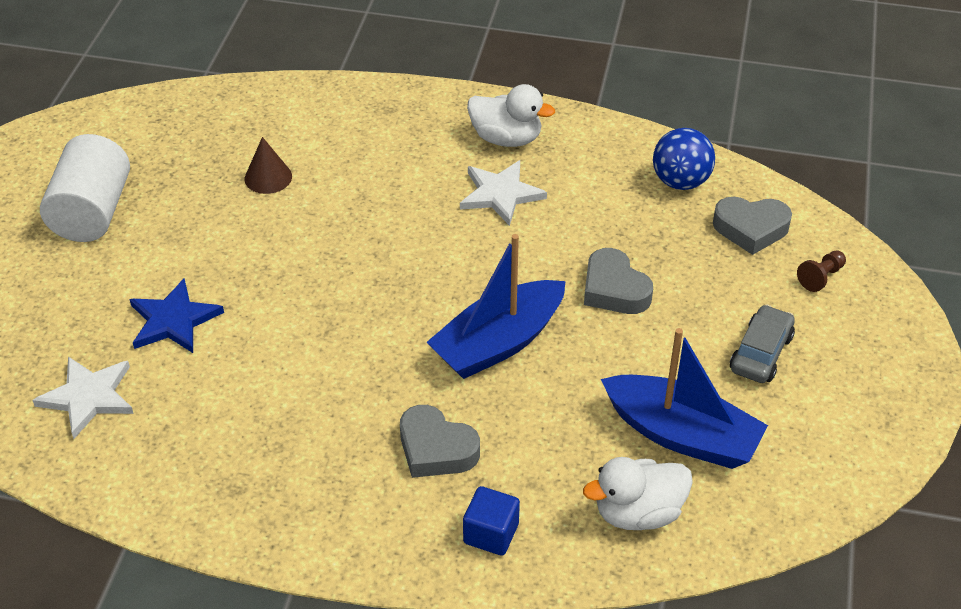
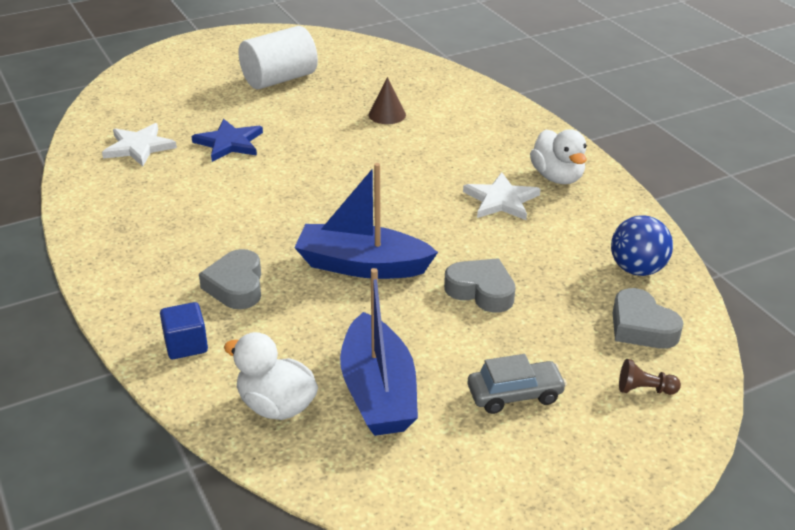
camera: 50 degrees right, 10 degrees down
(614, 289) = (481, 291): grey heart -> grey heart turned 105 degrees clockwise

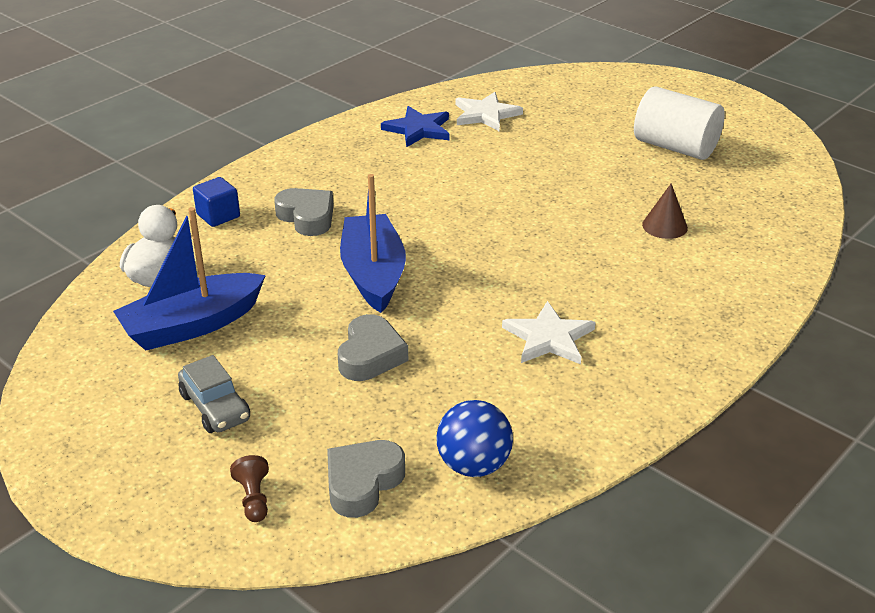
camera: 70 degrees right, 0 degrees up
(229, 143) = (529, 154): blue star -> blue star (418, 129)
(236, 286) = (307, 217): grey heart -> grey heart turned 75 degrees clockwise
(557, 177) = (630, 371): white duck -> none

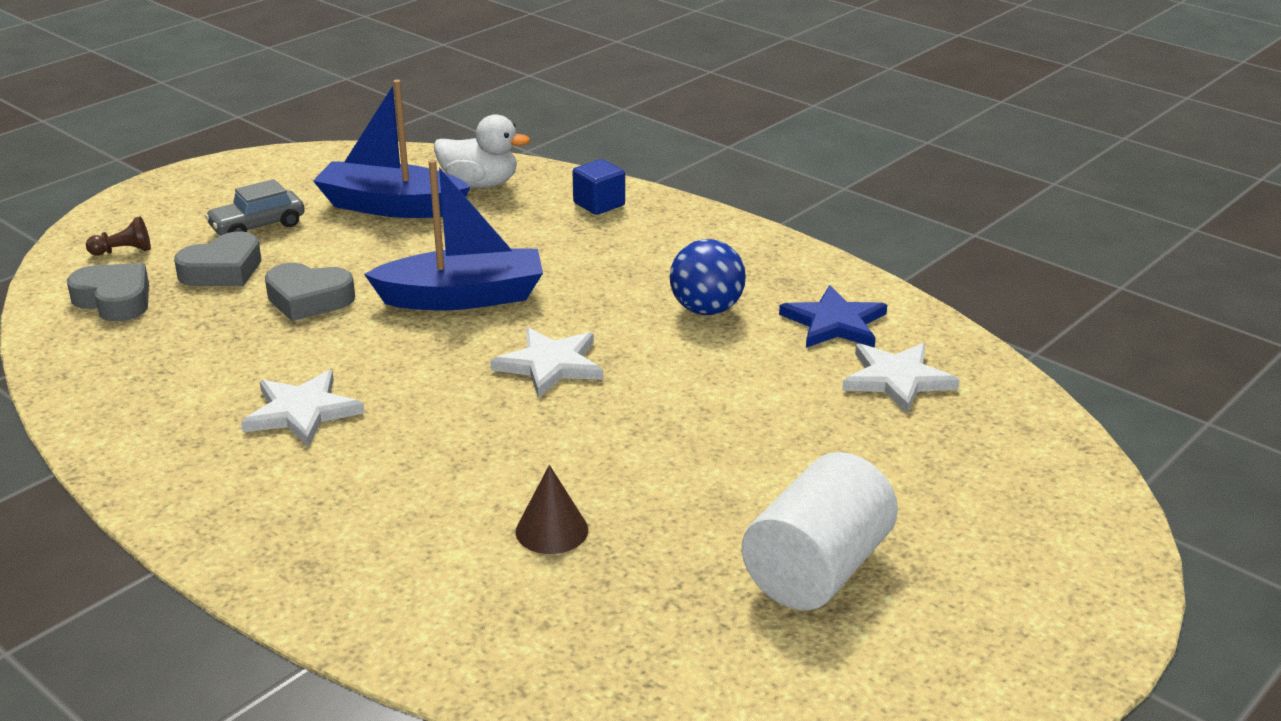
camera: 90 degrees right, 5 degrees down
(192, 325) = (391, 207): blue boat -> blue boat turned 45 degrees counterclockwise
(307, 217) = (593, 254): grey heart -> grey heart (223, 270)
(473, 465) = (106, 358): blue ball -> blue ball (706, 310)
(475, 232) = (550, 365): none -> white star

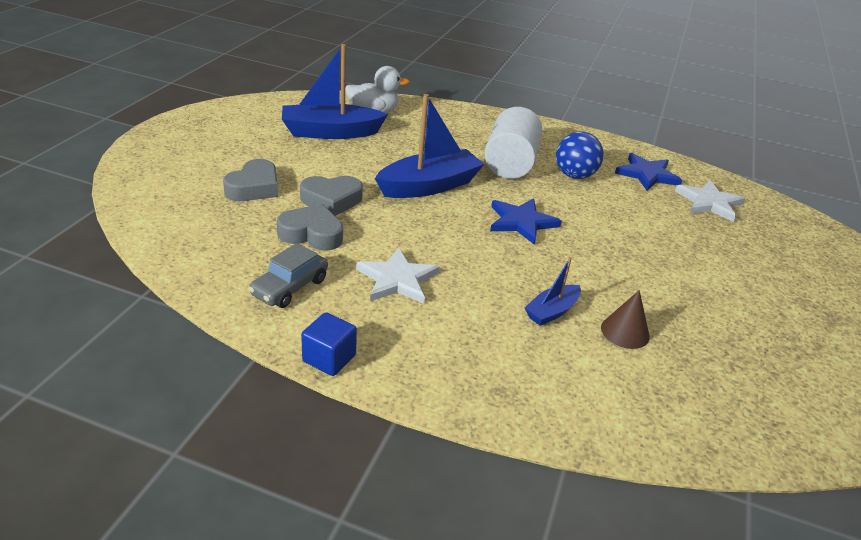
camera: 25 degrees left, 5 degrees up
(114, 300) = (192, 219): grey heart -> grey heart (312, 234)
(123, 251) = (169, 182): brown pawn -> none
(257, 226) = (252, 154): grey car -> grey car (290, 287)
(472, 486) = (552, 311): none -> blue boat
(550, 365) = (521, 222): white star -> blue star
(599, 204) = (455, 119): blue cube -> blue cube (329, 358)
(817, 570) = (785, 325): white cylinder -> white cylinder (510, 163)

